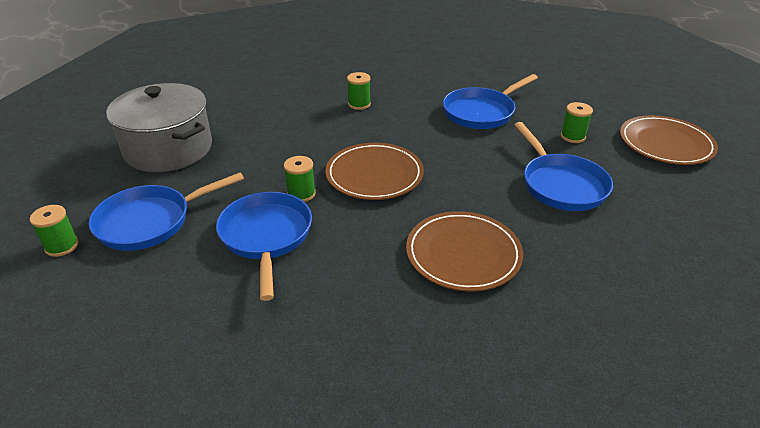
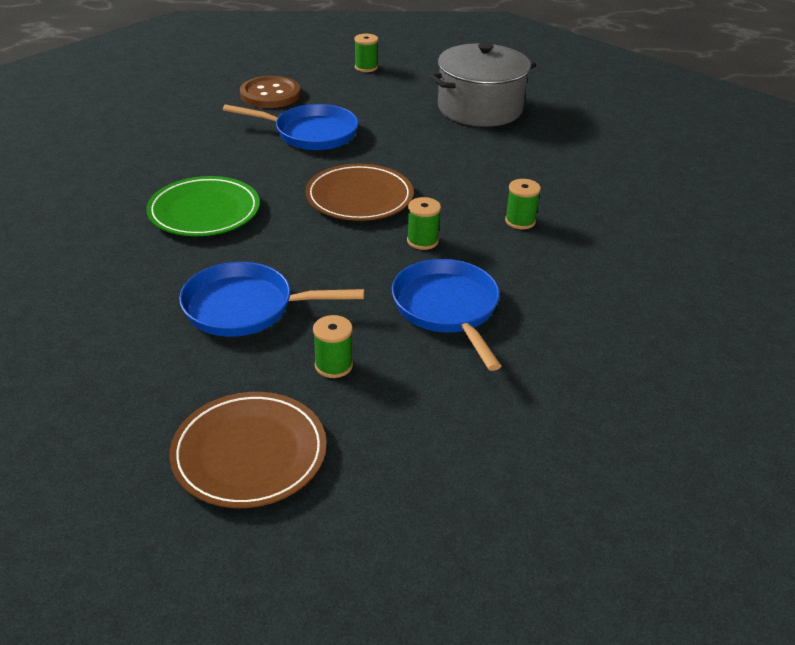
camera: 110 degrees right, 0 degrees up
(150, 221) = (370, 95): blue pan -> none
(167, 305) = (270, 94): none -> brown button
(301, 194) = (357, 156): green spool -> green spool (422, 241)
(463, 254) = (204, 211): brown plate -> green plate

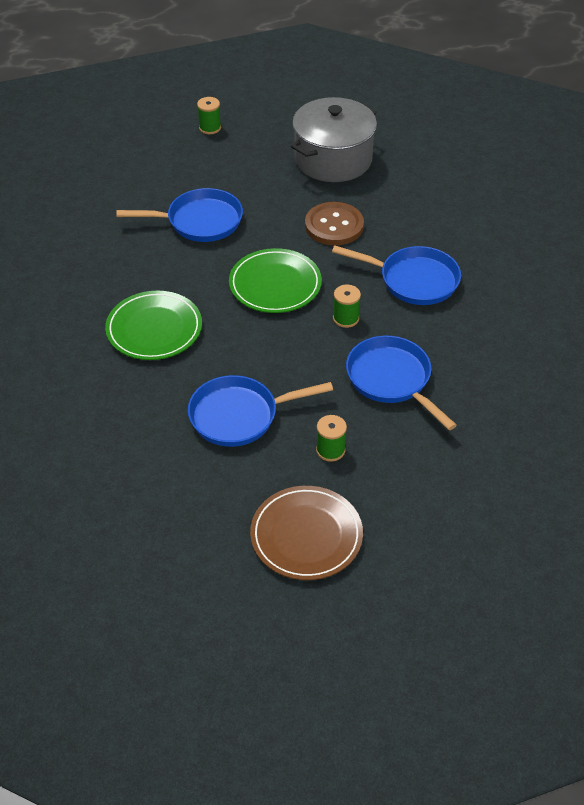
camera: 15 degrees left, 10 degrees up
(270, 94) = (139, 181): brown button -> brown button (334, 226)
(359, 197) = (275, 284): brown plate -> green plate
(520, 221) = (414, 280): green spool -> blue pan

